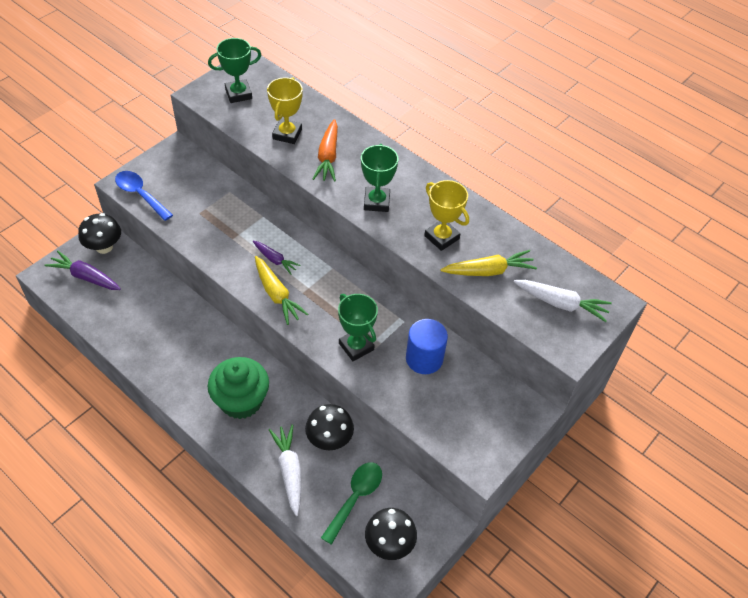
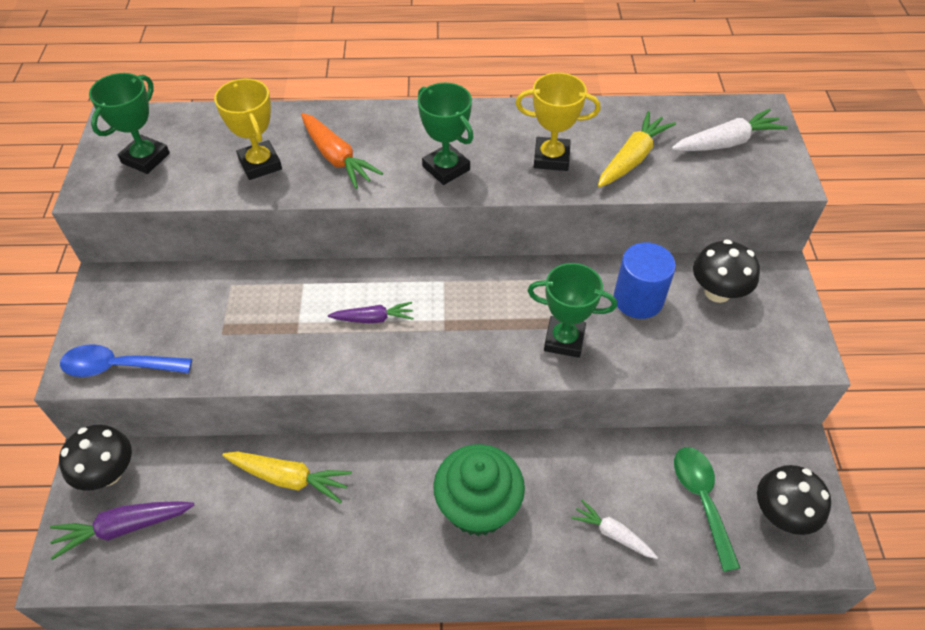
camera: 40 degrees left, 0 degrees up
(276, 294) = (420, 353): yellow carrot -> yellow carrot (289, 478)
(289, 471) = (613, 534): white carrot -> white carrot, size x0.65
(329, 439) = (609, 465): black mushroom -> black mushroom (717, 292)

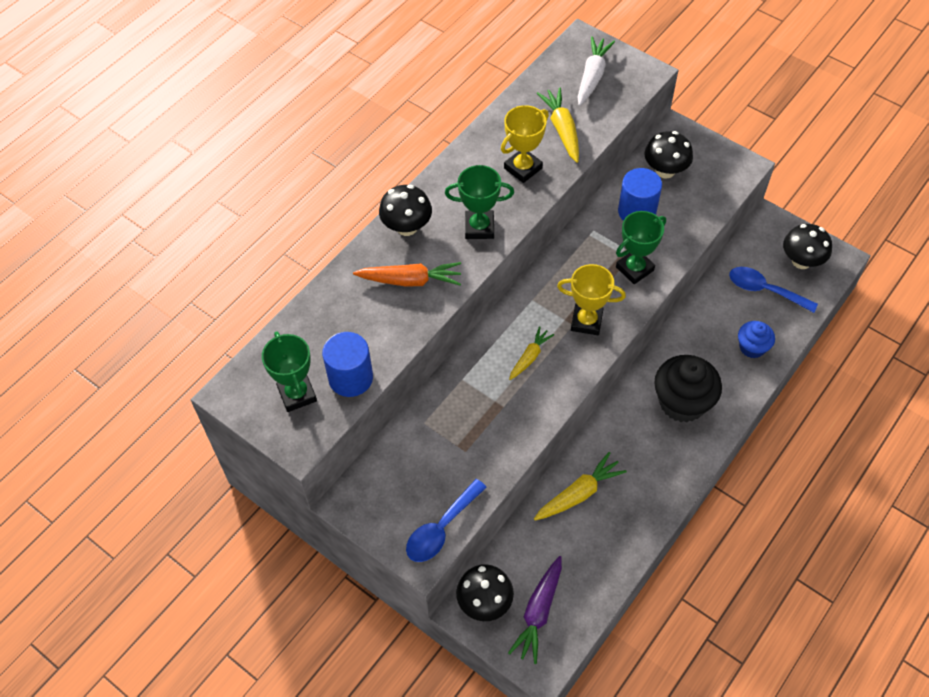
camera: 50 degrees left, 5 degrees up
(190, 181) = (350, 378): none -> blue cylinder
(260, 164) = (373, 327): yellow trophy -> yellow trophy (586, 321)
(373, 318) = (529, 357): purple carrot -> yellow carrot
(396, 122) = (406, 227): none -> black mushroom
(478, 507) = (682, 402): green cupcake -> black cupcake
(613, 534) = (752, 347): white carrot -> blue cupcake
(701, 499) = (764, 290): green spoon -> blue spoon

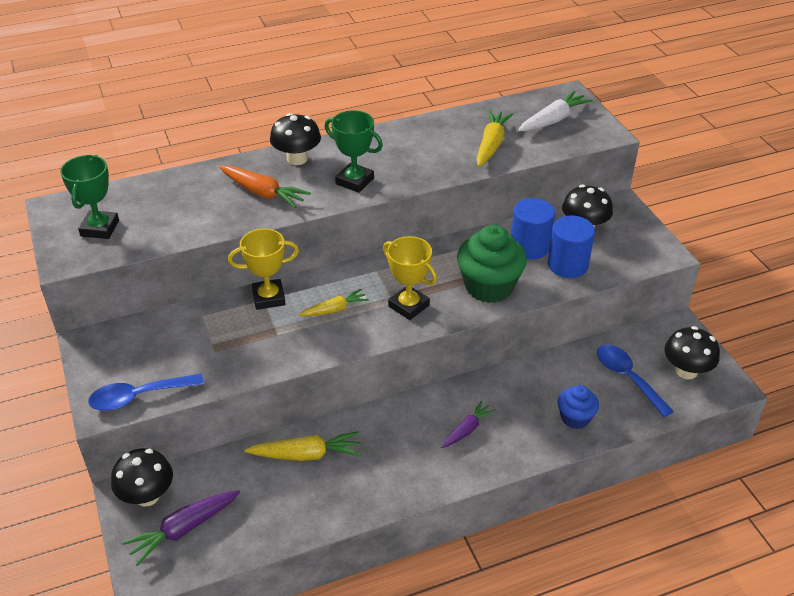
camera: 30 degrees right, 15 degrees down
(350, 378) = (150, 235): blue cylinder -> blue cylinder (567, 265)
(523, 168) = (431, 157): yellow trophy -> yellow trophy (269, 298)
(634, 269) = (489, 286): green trophy -> green cupcake
(682, 402) = (467, 430): black cupcake -> purple carrot

